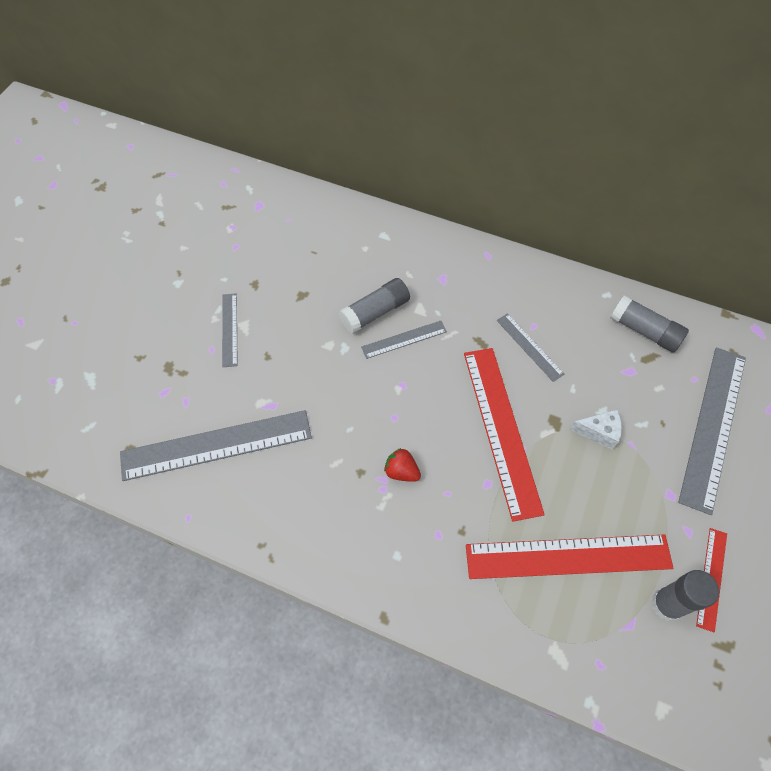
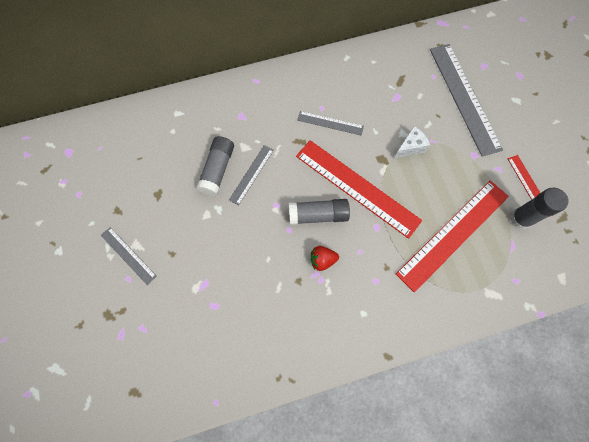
camera: 40 degrees left, 10 degrees up
(216, 445) = (191, 340): grey ruler -> none
(644, 331) = (385, 66): grey glue stick -> grey glue stick (318, 215)

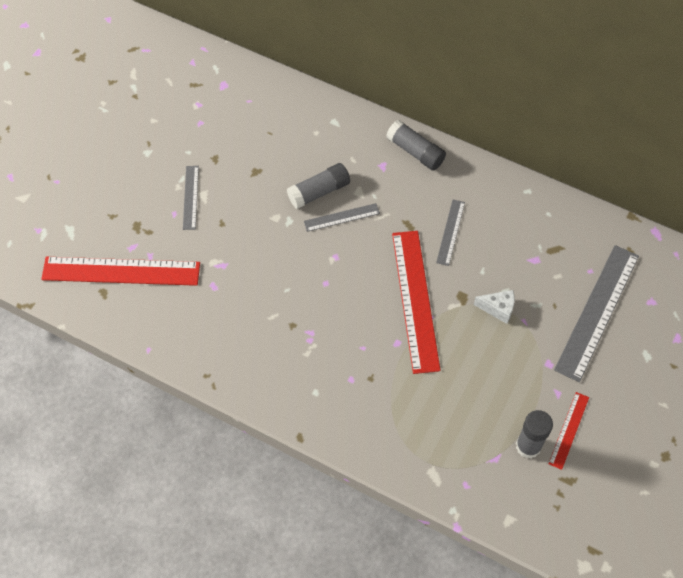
camera: 45 degrees right, 10 degrees down
(318, 215) = (360, 292): grey glue stick -> grey glue stick (415, 151)
(322, 260) = (326, 327): red strawberry -> none
(330, 123) = (450, 232): grey ruler -> grey ruler turned 45 degrees clockwise
(453, 234) = (454, 404): red ruler -> red ruler (121, 271)

